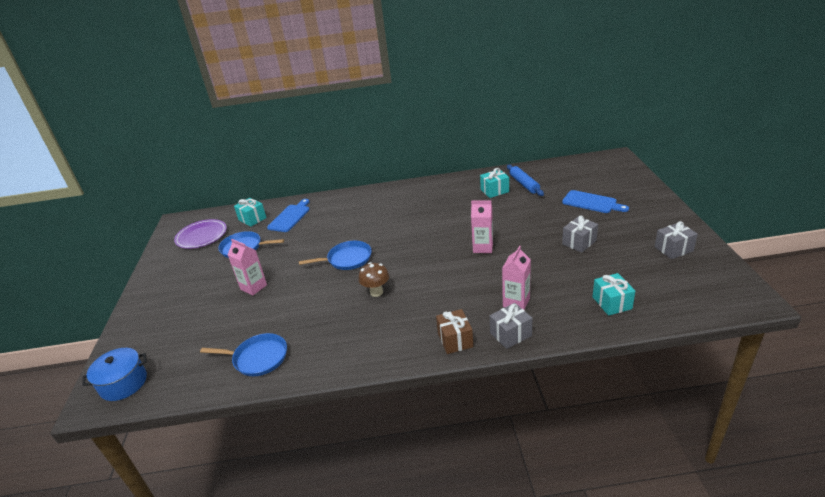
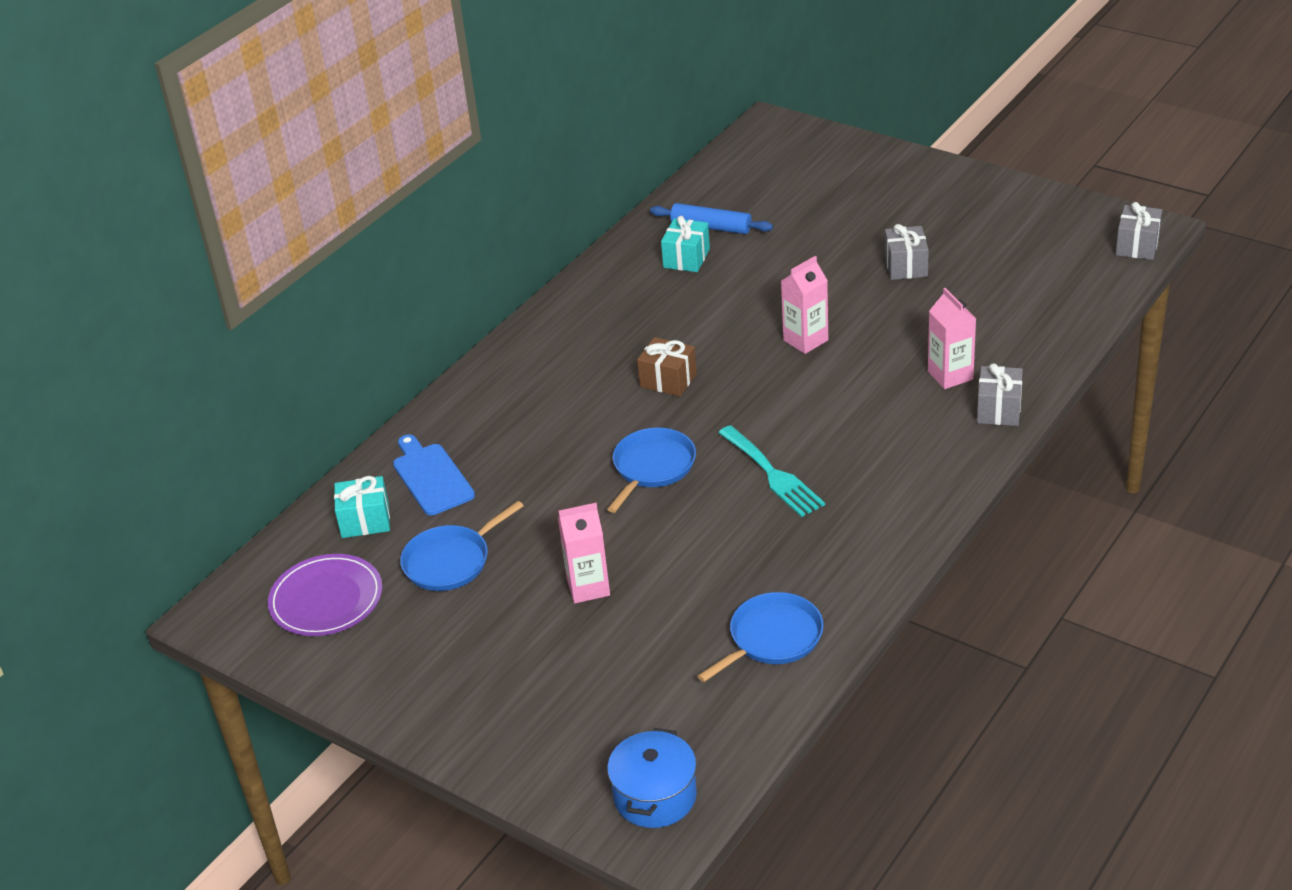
camera: 50 degrees left, 5 degrees up
(376, 292) = (773, 474): brown mushroom -> turquoise fork
(455, 340) = (955, 455): brown gift -> brown gift (668, 380)
(591, 202) = (840, 206): blue cutting board -> none
(612, 303) = (1041, 312): turquoise gift -> none
(673, 249) = (1012, 216): grey gift -> grey gift (1137, 246)

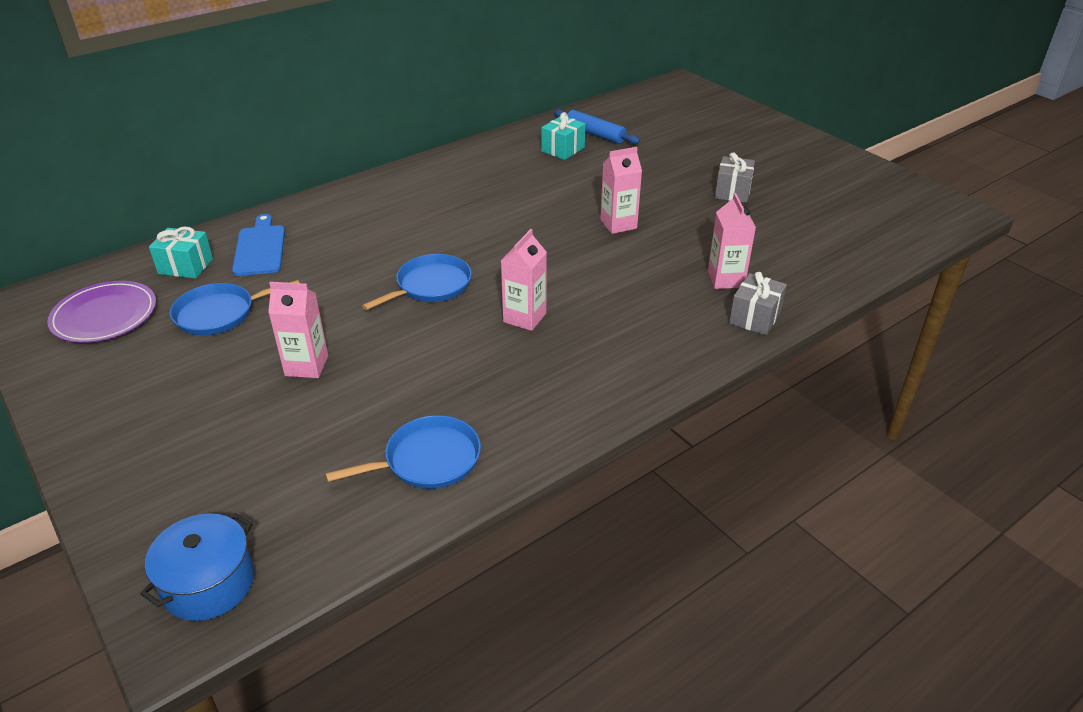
camera: 15 degrees right, 0 degrees up
(668, 380) = (490, 226): brown gift -> none
(773, 474) = (524, 318): turquoise fork -> pink carton
(1137, 246) = (943, 221): grey gift -> none

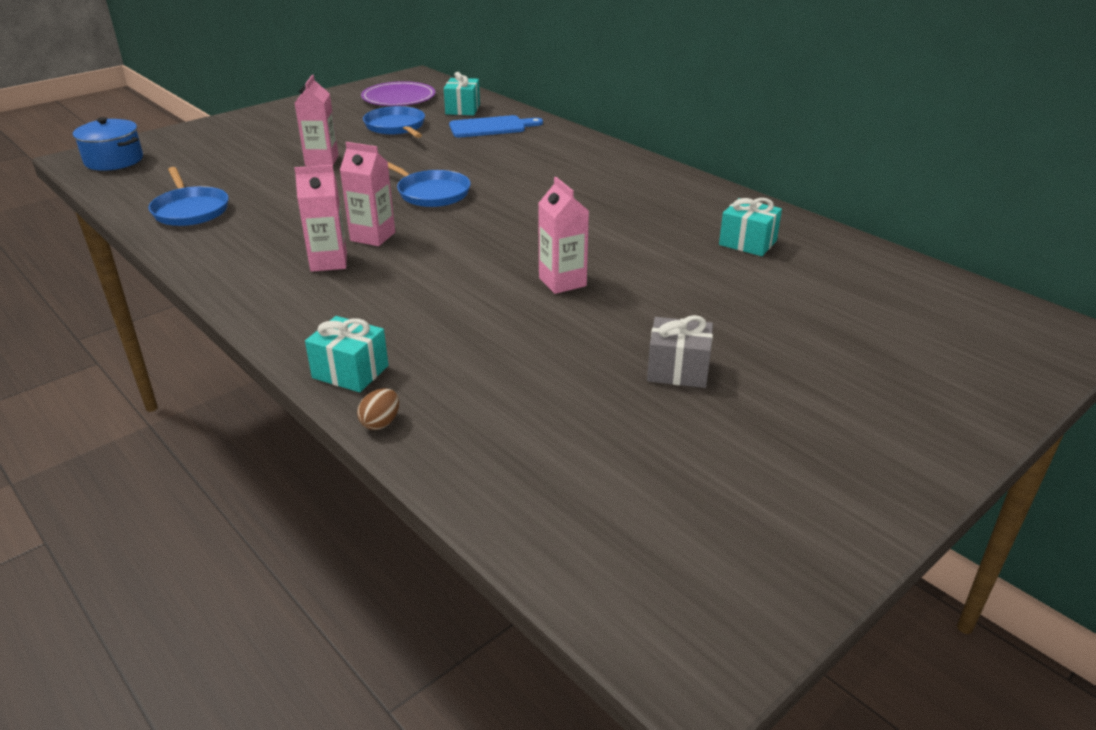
camera: 85 degrees right, 5 degrees down
(595, 134) = (808, 263): blue rolling pin -> none
(725, 279) = (437, 354): pink carton -> pink carton (329, 262)
(755, 317) = (350, 372): grey gift -> turquoise gift
(813, 301) = (381, 423): none -> brown egg

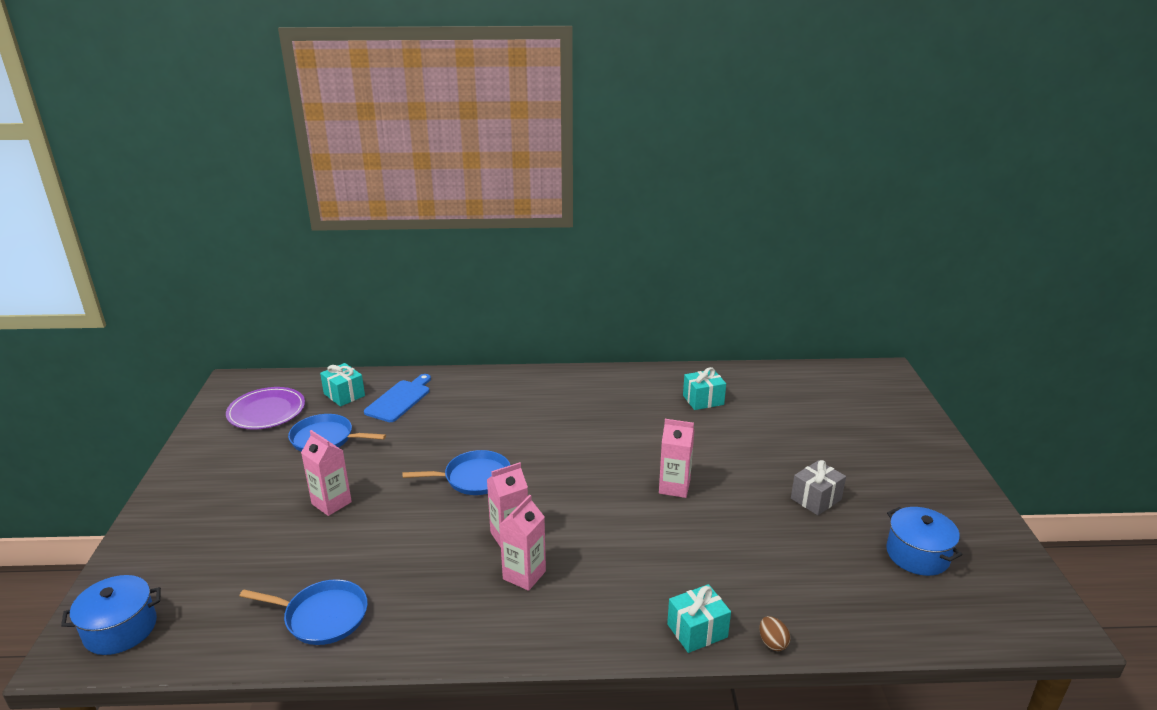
camera: 50 degrees left, 5 degrees down
(678, 480) = (917, 555): none -> blue pot

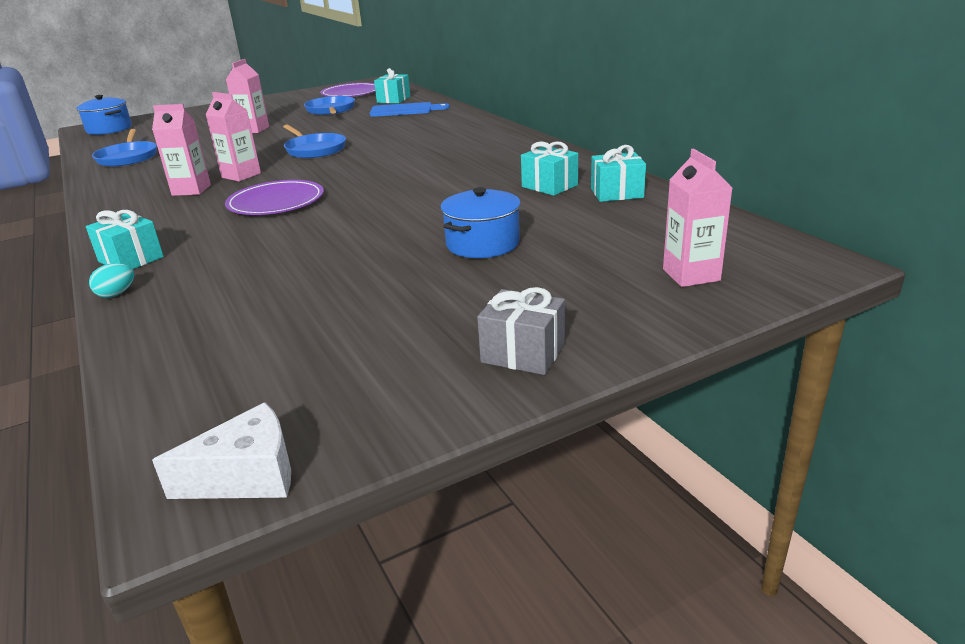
camera: 65 degrees right, 0 degrees up
(617, 527) = (276, 202): none -> purple plate
(674, 487) = (360, 208): pink carton -> pink carton (691, 275)
(740, 383) = (616, 193): none -> turquoise gift
(772, 643) = (116, 294): brown egg -> turquoise egg
(816, 499) = (398, 272): grey gift -> grey gift (523, 353)
(917, 555) = (317, 352): blue pot -> blue pot (482, 244)
(1043, 601) = (247, 476): none -> white cheese

